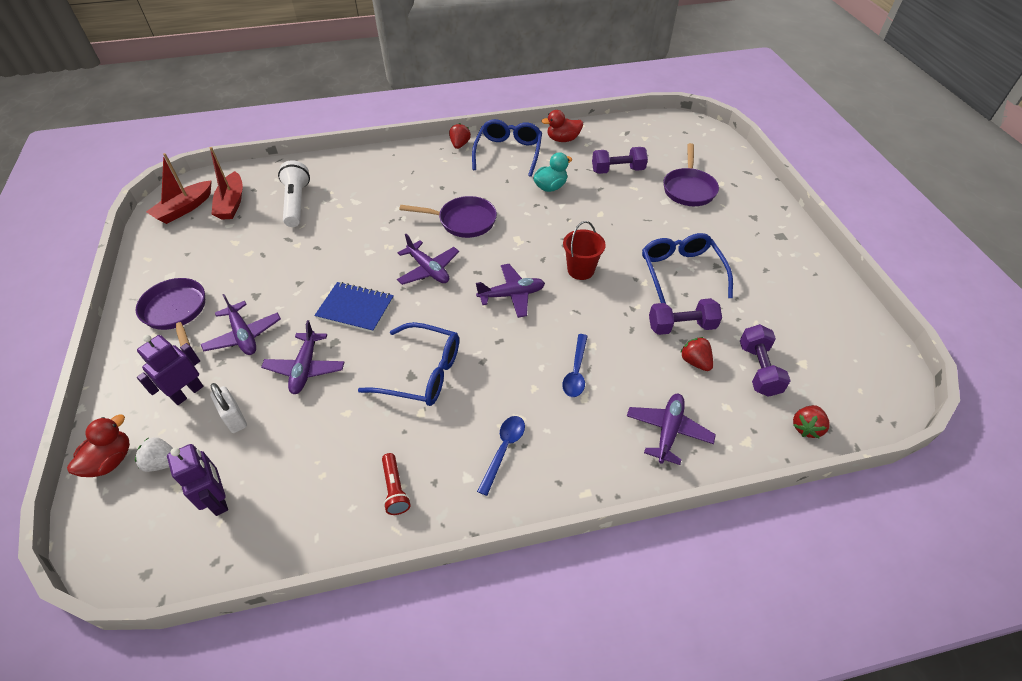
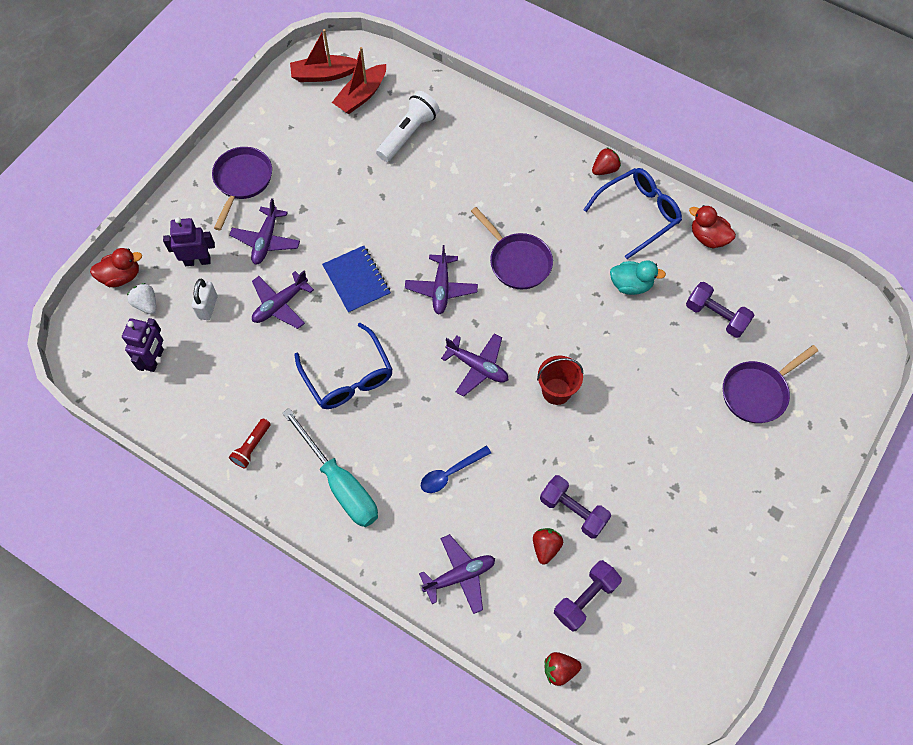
camera: 45 degrees right, 15 degrees up
(503, 450) = (340, 483): blue spoon -> turquoise screwdriver
(680, 272) = (636, 465): blue glasses -> none

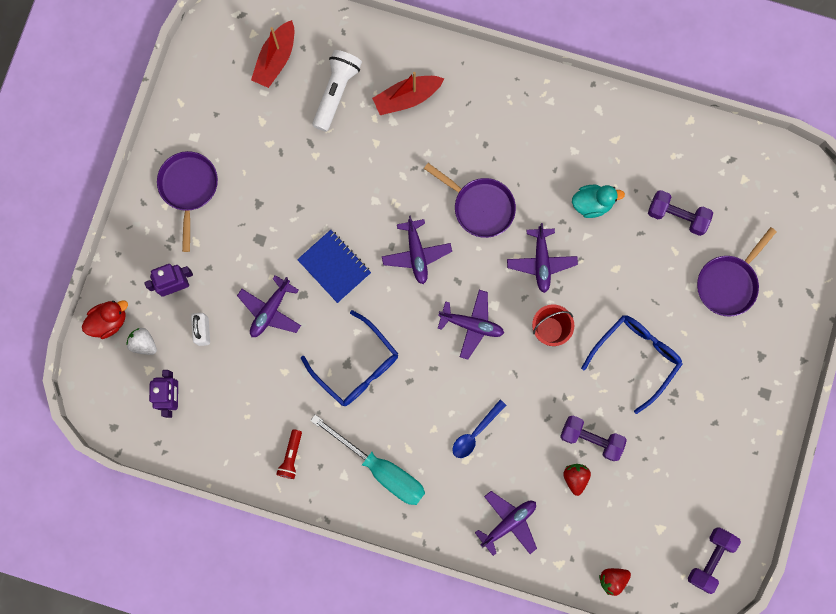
camera: 15 degrees left, 15 degrees up
(266, 240) = (234, 247): purple plane -> purple plane (541, 262)
(324, 75) = (230, 44): red boat -> red boat (407, 98)
(585, 598) = (619, 513): purple dumbbell -> purple dumbbell (710, 559)
(604, 169) = (539, 83): red strawberry -> none
(639, 213) = (583, 124): blue glasses -> blue glasses (636, 356)
(708, 237) = (653, 134): red duck -> none

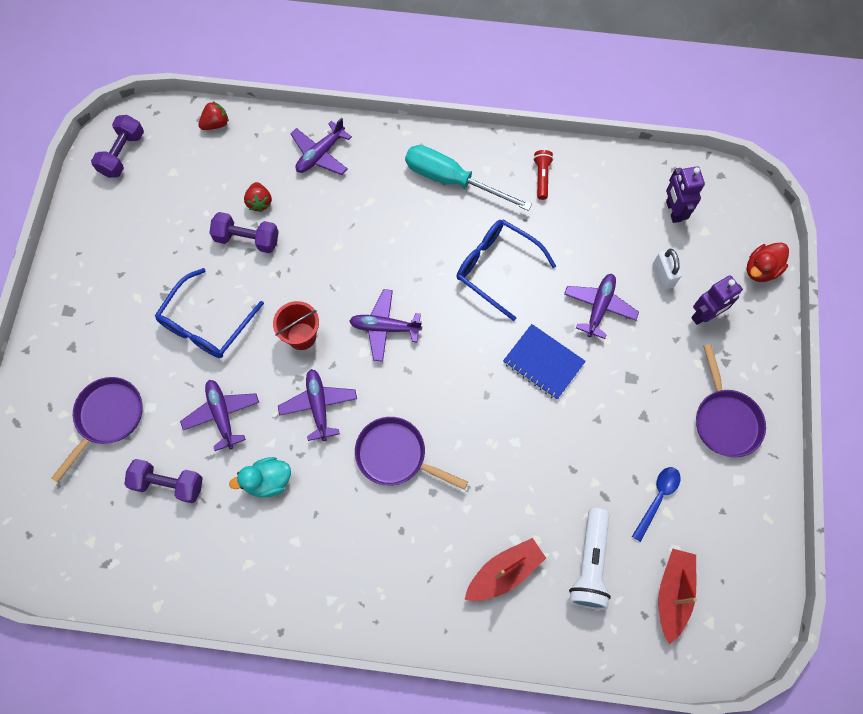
camera: 170 degrees right, 10 degrees down
(144, 343) = (718, 254): white strawberry -> none
(416, 254) = (457, 391): purple plane -> purple plane (222, 415)
(475, 433) = (365, 226): blue spoon -> blue spoon (657, 498)

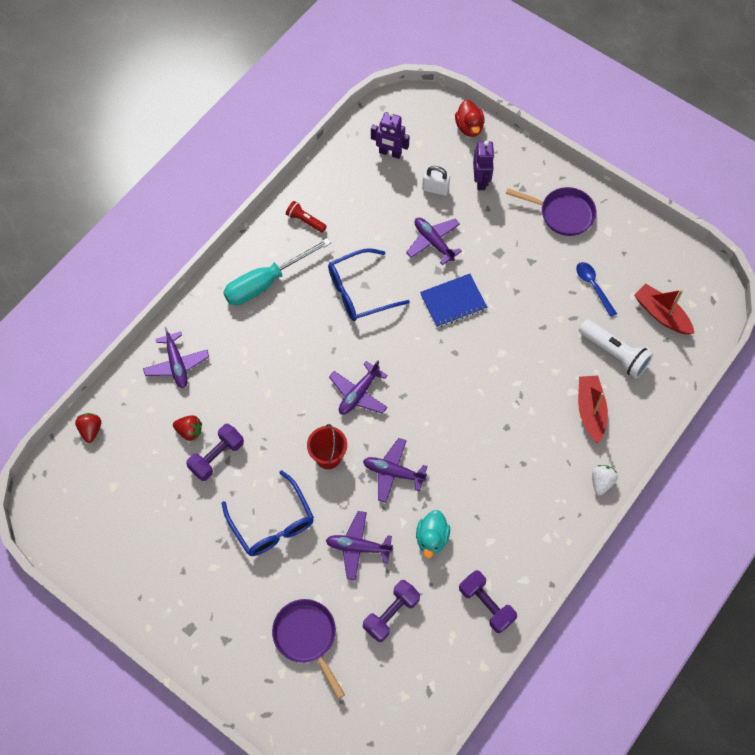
camera: 60 degrees left, 5 degrees down
(123, 154) = (67, 518): purple dumbbell -> purple dumbbell (486, 605)
(396, 455) = (464, 438): purple pan -> none
(426, 627) = (601, 482): none -> white strawberry

